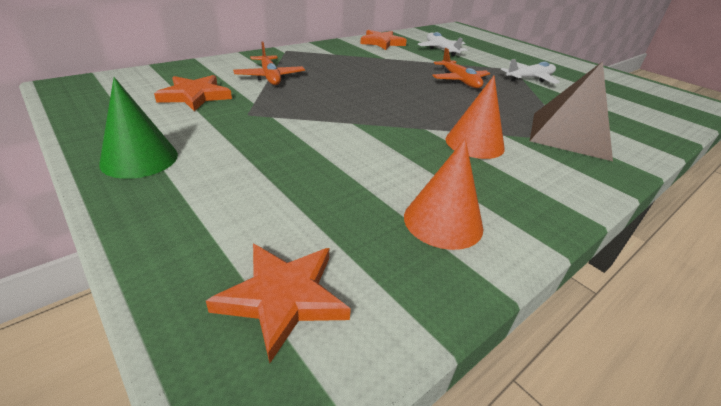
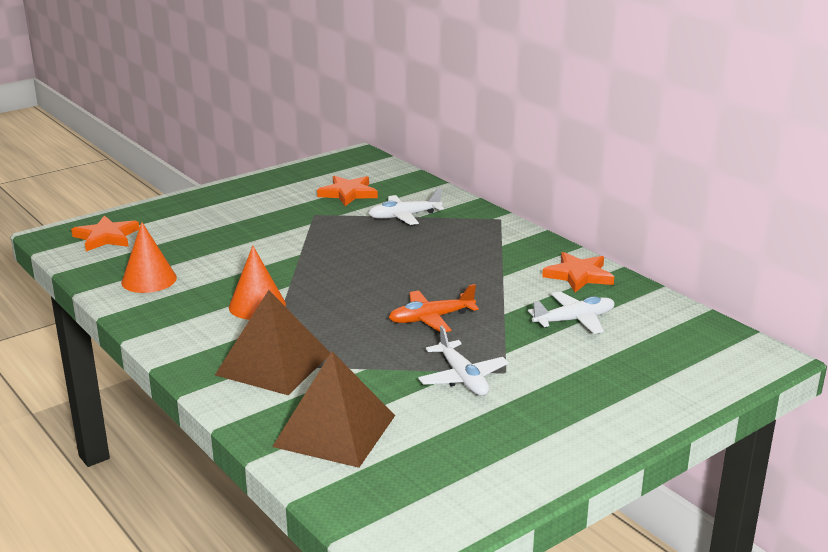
camera: 95 degrees right, 10 degrees down
(139, 159) = (243, 192): green cone -> none
(270, 77) = (404, 216): orange plane -> white plane
(628, 114) = (335, 430): none -> brown pyramid

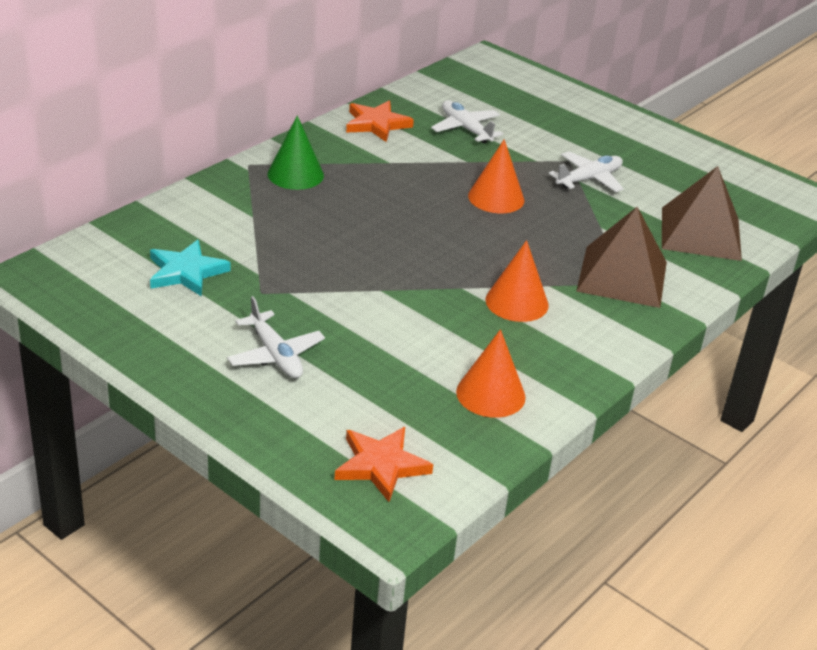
camera: 105 degrees left, 10 degrees up
(348, 193) = (186, 272): orange star -> turquoise star
(404, 216) = (254, 225): white plane -> white plane (275, 355)
(431, 319) = (496, 198): orange plane -> orange cone
(482, 235) = (295, 174): none -> green cone

